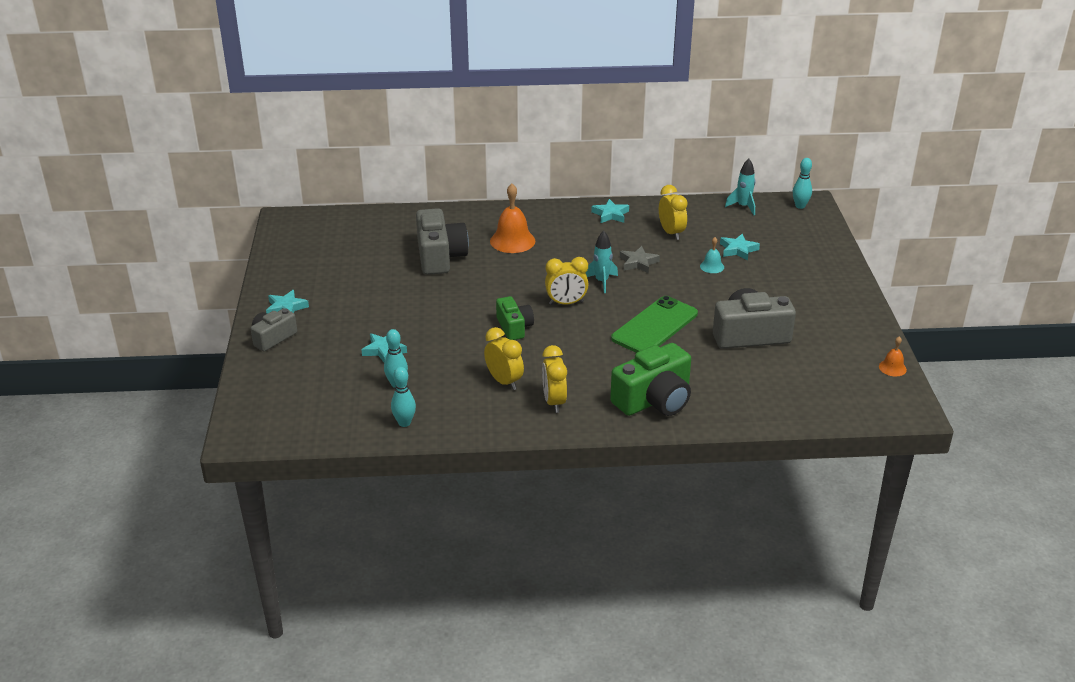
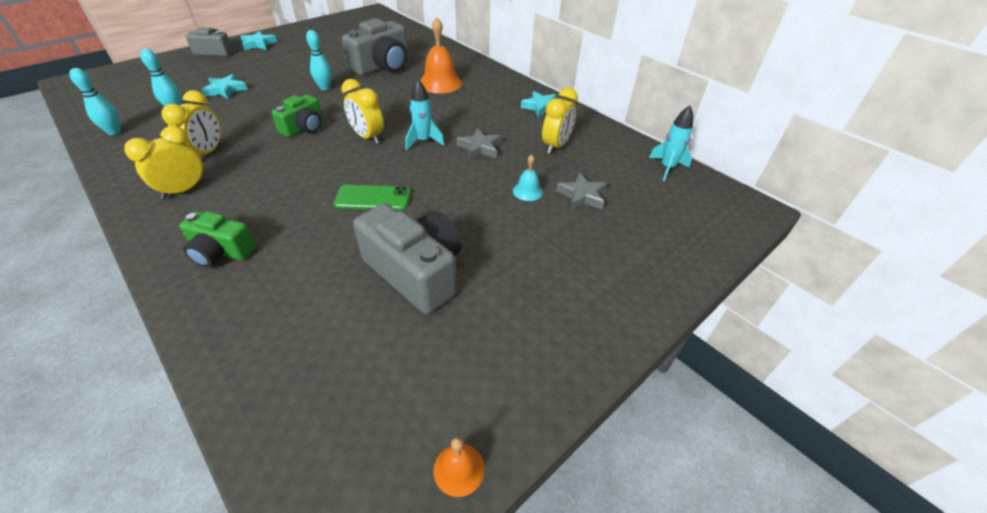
camera: 50 degrees right, 10 degrees up
(654, 400) = (221, 251): green camera -> green camera, size x0.60
(655, 326) = (373, 198): green phone -> green phone, size x0.62
(738, 250) = (582, 195): turquoise star -> grey star
(800, 206) = (731, 204): turquoise bowling pin -> turquoise bowling pin (325, 88)

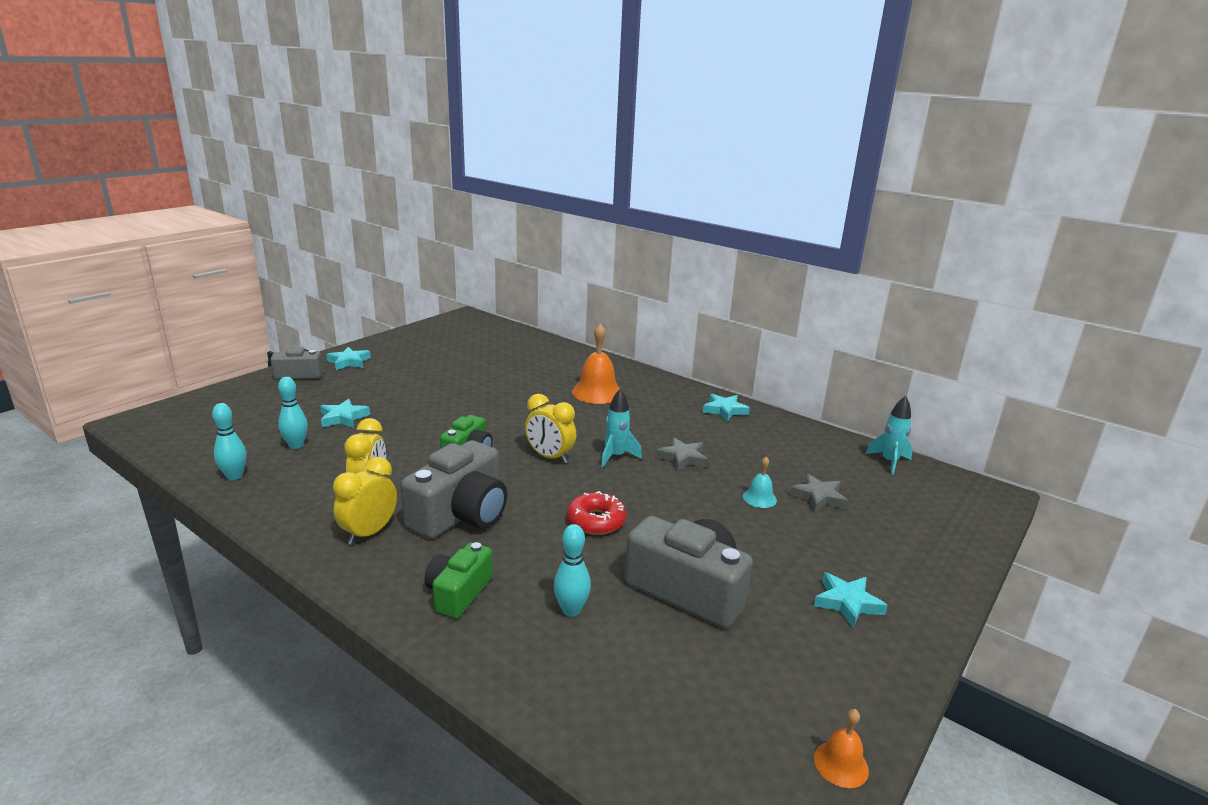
camera: 10 degrees left, 20 degrees down
(221, 251) = (458, 593): green camera -> green camera turned 105 degrees clockwise
(325, 88) = (464, 407): turquoise bowling pin -> turquoise bowling pin (571, 610)
(373, 198) = (596, 521): green phone -> red donut
(382, 66) = (518, 378): grey camera -> grey camera (461, 514)
(554, 302) = (847, 603): none -> turquoise star
(555, 146) = (763, 450): yellow clock -> none

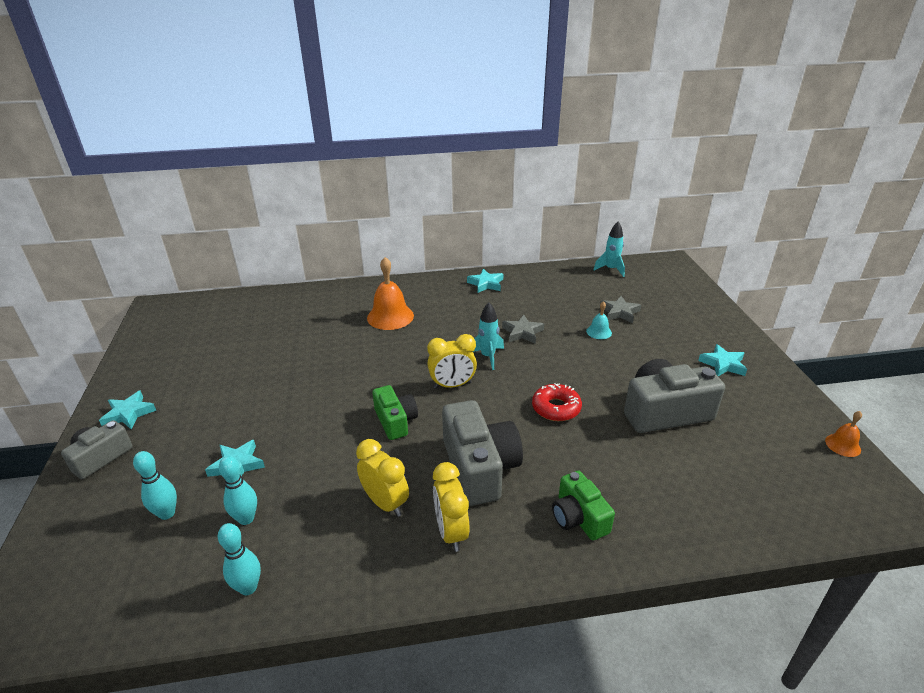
camera: 45 degrees left, 10 degrees up
(571, 610) = (644, 472): turquoise bowling pin -> turquoise bowling pin (167, 513)

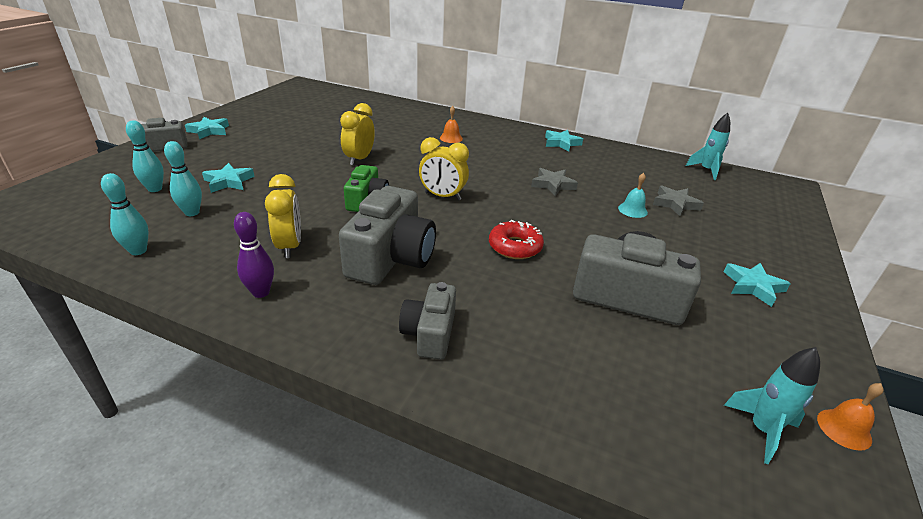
camera: 30 degrees right, 0 degrees up
(390, 316) = (451, 138): orange bell -> orange bell, size x0.52
(416, 560) = (261, 292): none -> purple bowling pin
(451, 532) = (310, 288): yellow clock -> yellow clock (359, 159)
(488, 357) = (498, 189): turquoise rocket -> turquoise rocket (761, 430)
(578, 517) = (430, 333): green camera -> grey camera

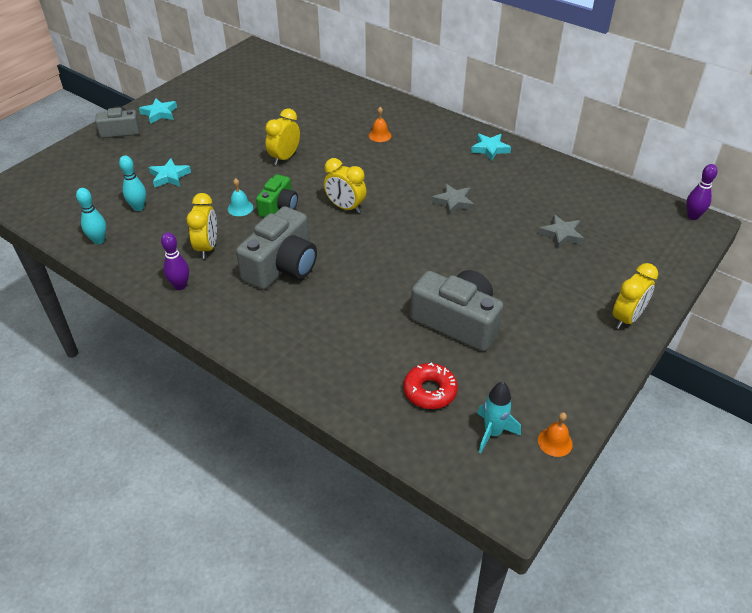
camera: 15 degrees right, 10 degrees up
(155, 189) = (112, 180): turquoise bowling pin -> none
(430, 333) = (290, 333): grey camera -> none
(515, 247) = (386, 266): red donut -> red donut (430, 391)
(632, 210) = (514, 238): turquoise bell -> turquoise bell (240, 208)
(706, 170) = (624, 196): turquoise rocket -> none
(753, 286) = (573, 326): turquoise star -> none
(777, 181) = (692, 216): none -> purple bowling pin
(798, 272) = (626, 318): none -> yellow clock

